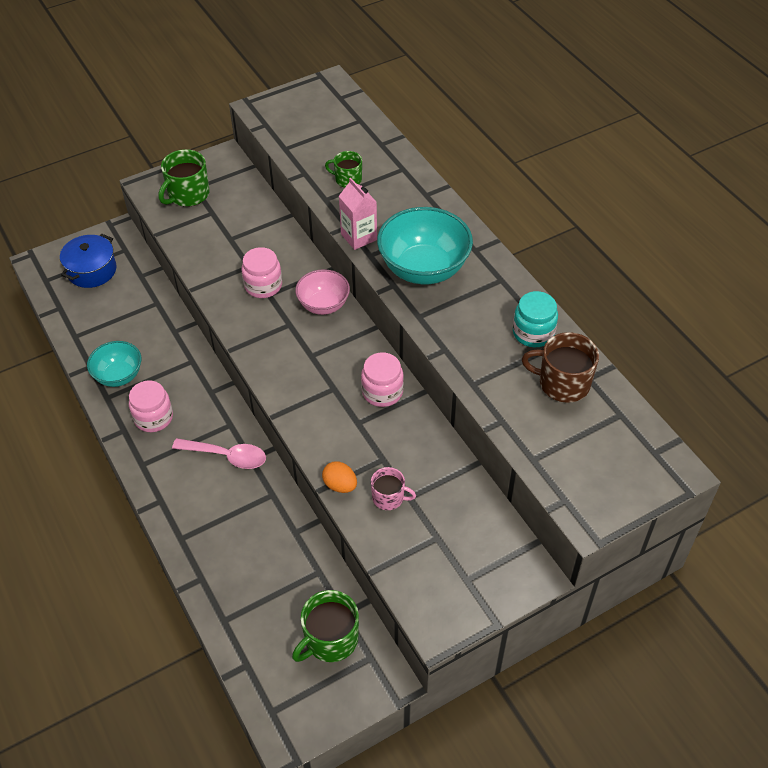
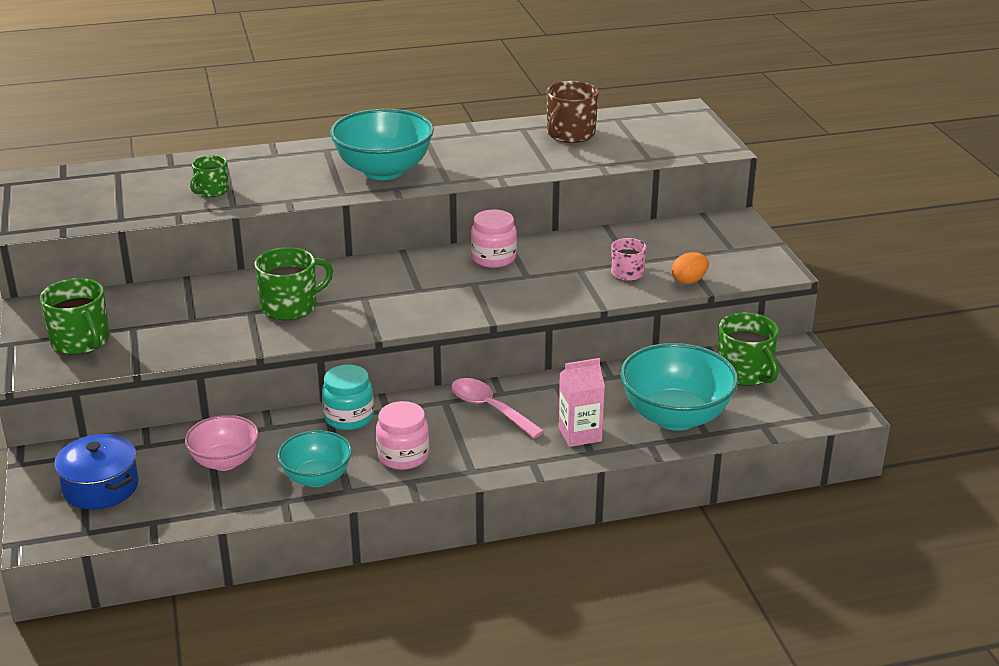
camera: 75 degrees left, 20 degrees down
(227, 456) = (489, 408): pink spoon -> pink spoon turned 75 degrees counterclockwise
(244, 592) = (675, 417): none -> turquoise bowl
(263, 285) = (290, 306): pink jar -> green mug
(323, 305) = (349, 274): pink bowl -> pink bowl (225, 461)
(340, 485) = (602, 296): orange egg -> orange egg (689, 281)
(359, 237) = (310, 196): pink carton -> pink carton (580, 434)
(533, 333) = (503, 136): turquoise jar -> turquoise jar (349, 417)

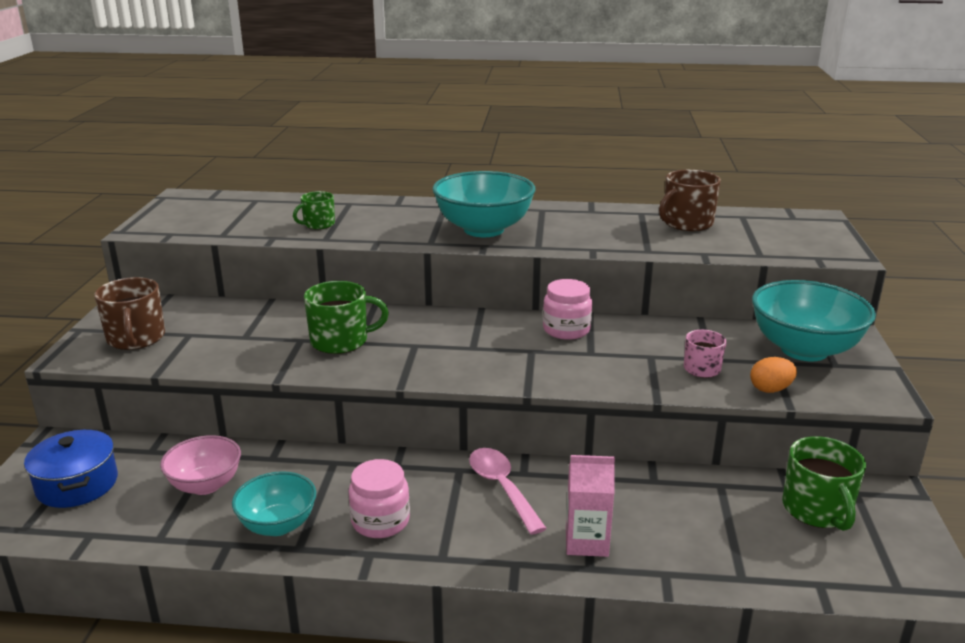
camera: 20 degrees right, 5 degrees down
(81, 341) = (136, 338): green mug -> brown mug
(349, 417) = (354, 465): turquoise jar -> none
(675, 417) = (710, 546): turquoise bowl -> turquoise bowl (804, 350)

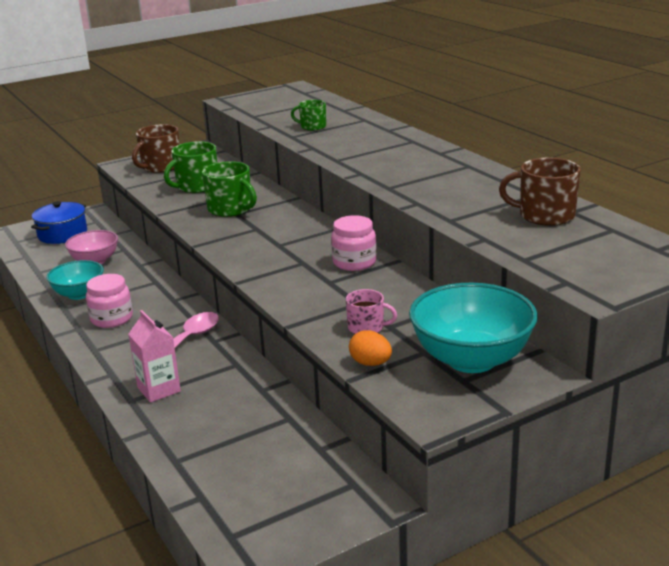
camera: 55 degrees right, 0 degrees up
(483, 229) = (390, 164): turquoise bowl -> none
(817, 509) = (304, 471): green mug -> green mug (196, 186)

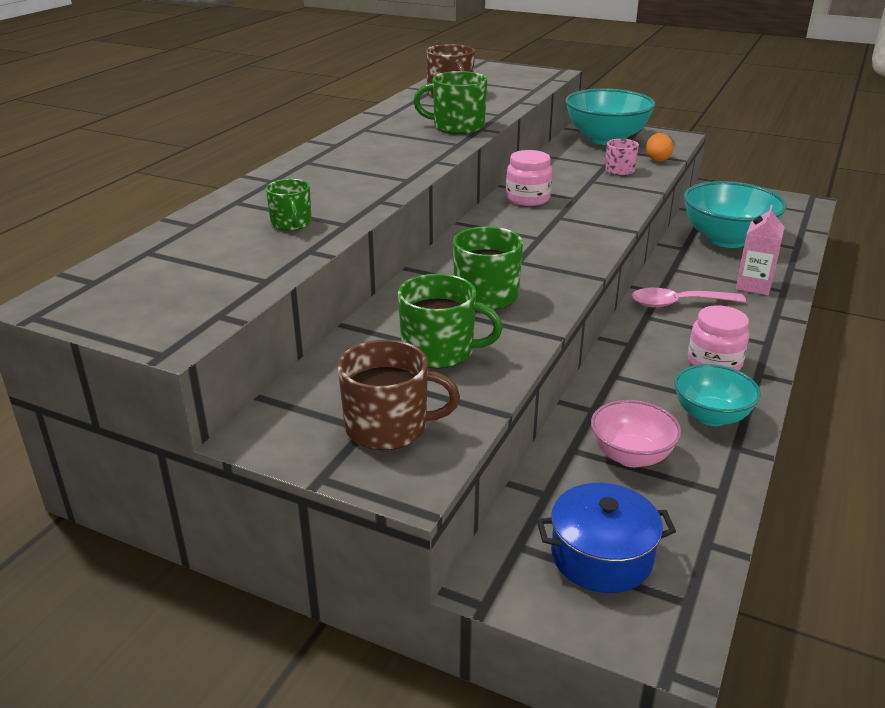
camera: 125 degrees left, 5 degrees up
(246, 425) = (727, 239): none -> turquoise bowl
(434, 196) = (457, 126): none -> green mug

